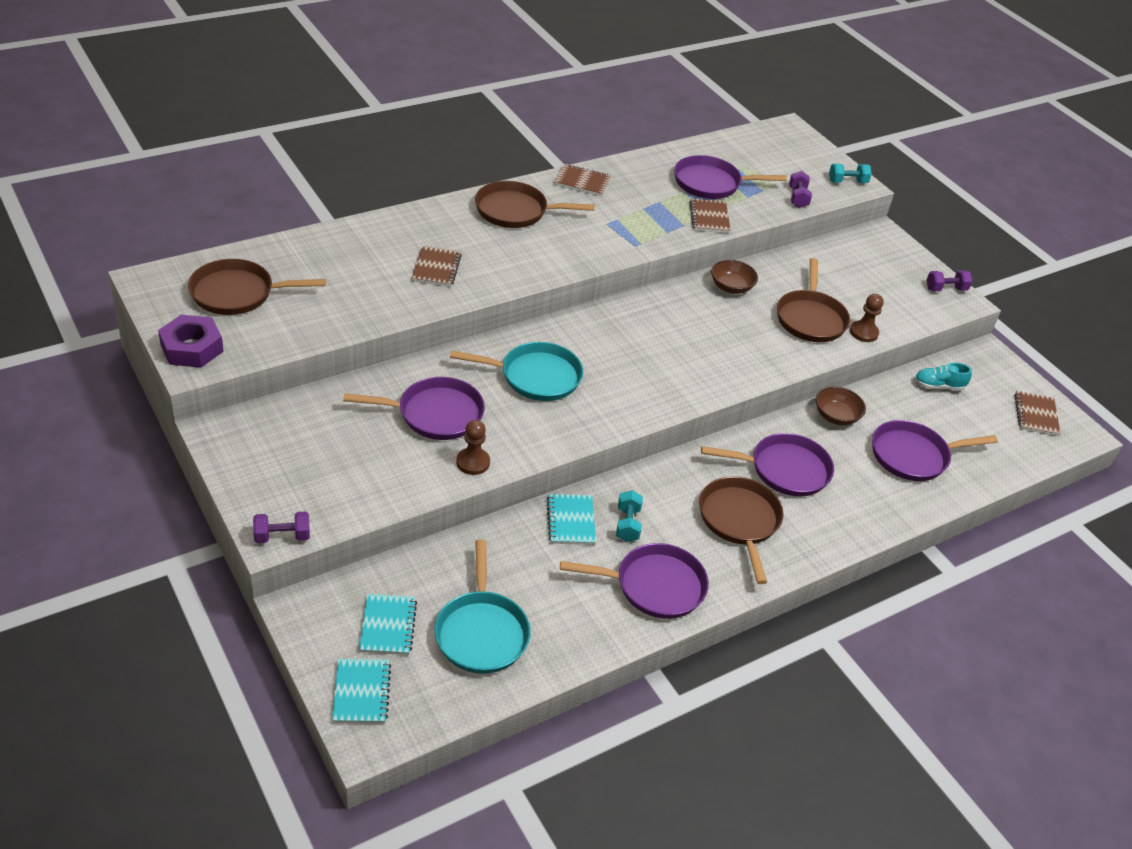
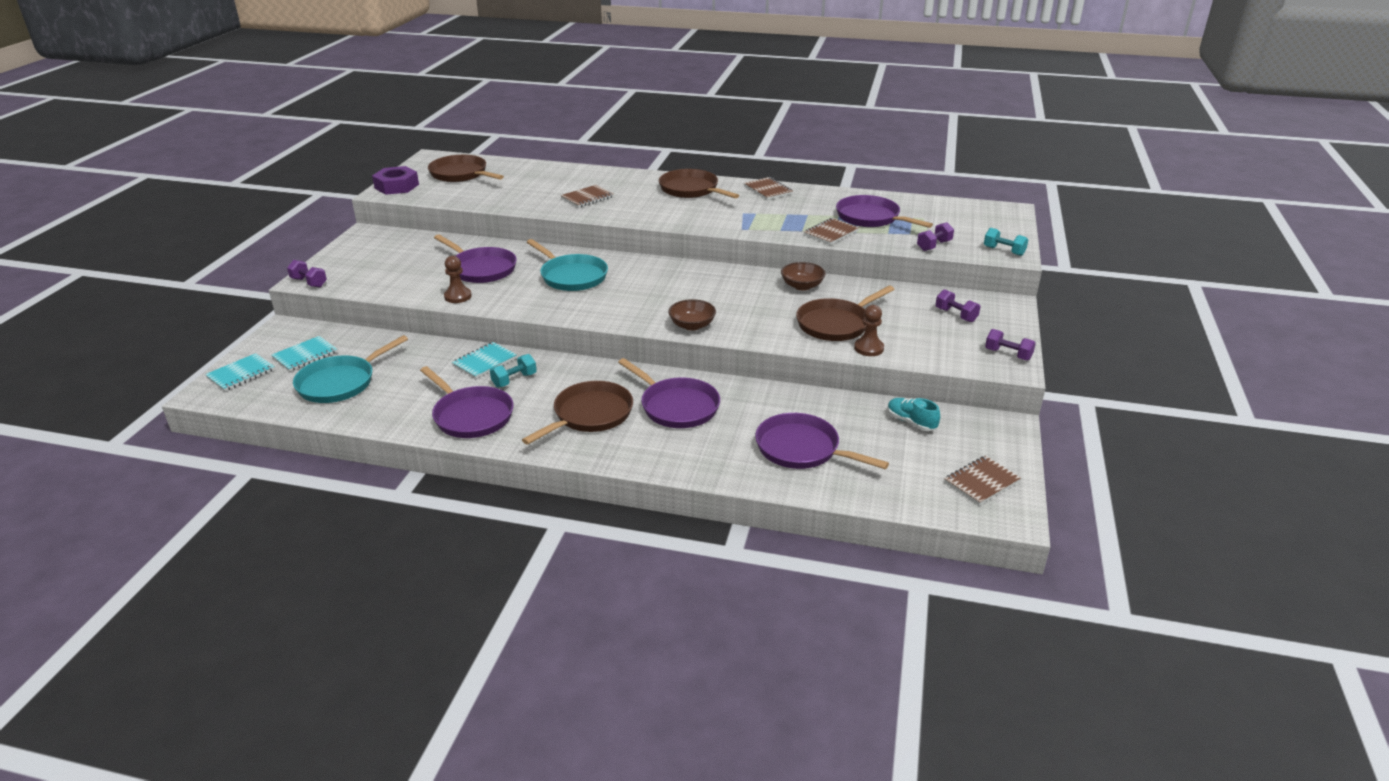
camera: 50 degrees right, 10 degrees down
(836, 416) = (778, 398): brown bowl -> brown bowl (692, 325)
(868, 264) = (956, 315): none -> purple dumbbell

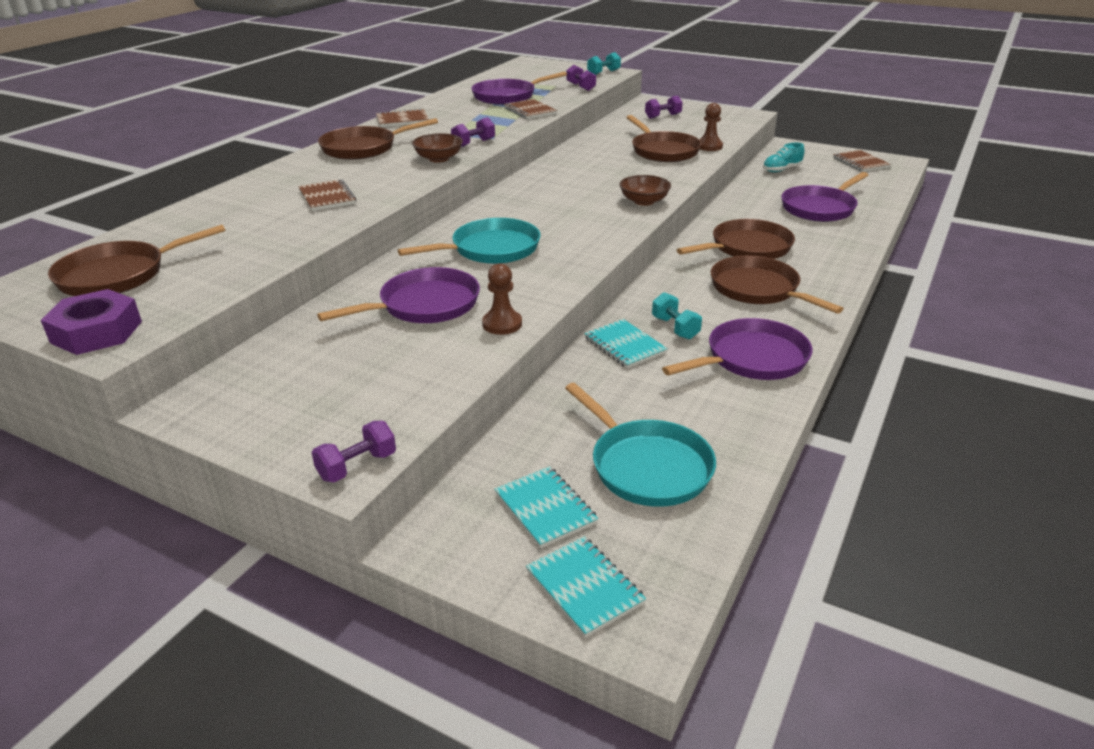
camera: 75 degrees left, 0 degrees up
(676, 406) = (747, 248): purple pan -> brown pan
(802, 286) = (583, 153): brown bowl -> brown bowl (438, 159)
(1008, 354) = (729, 112): purple dumbbell -> purple dumbbell (473, 143)

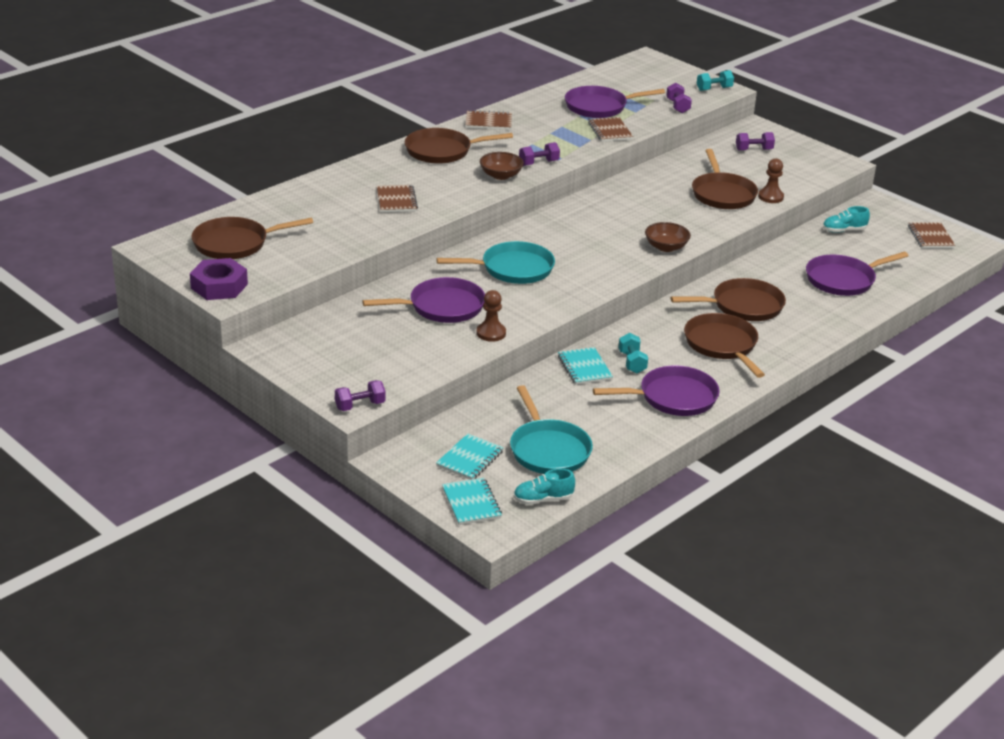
camera: 15 degrees right, 0 degrees up
(545, 508) = (470, 459): turquoise notebook -> turquoise notebook turned 45 degrees clockwise
(687, 550) = (543, 499): none -> turquoise shoe

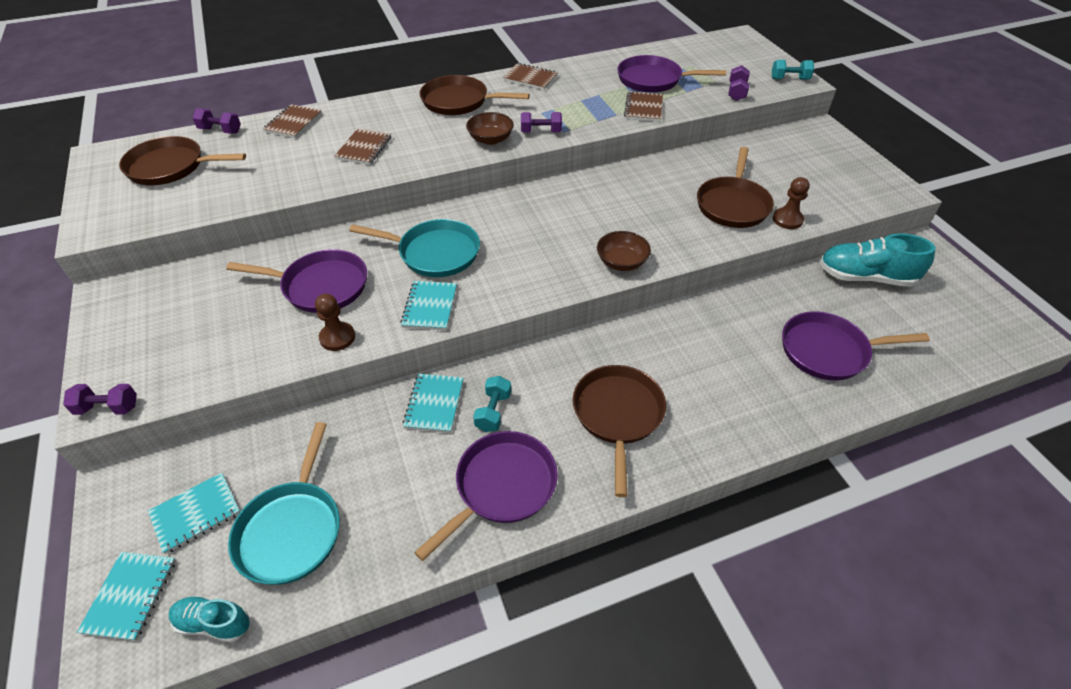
camera: 25 degrees right, 15 degrees up
(219, 286) = (100, 214): purple nut -> none
(544, 302) = (430, 307): none -> turquoise notebook
(673, 398) = (502, 487): purple pan -> purple pan turned 60 degrees counterclockwise
(743, 306) = (680, 360): brown pan -> none
(754, 150) = (802, 155): purple dumbbell -> purple dumbbell (220, 130)
(844, 230) = (865, 277): turquoise shoe -> turquoise shoe, size x1.74
(930, 237) = (975, 312): brown notebook -> brown notebook (293, 123)

